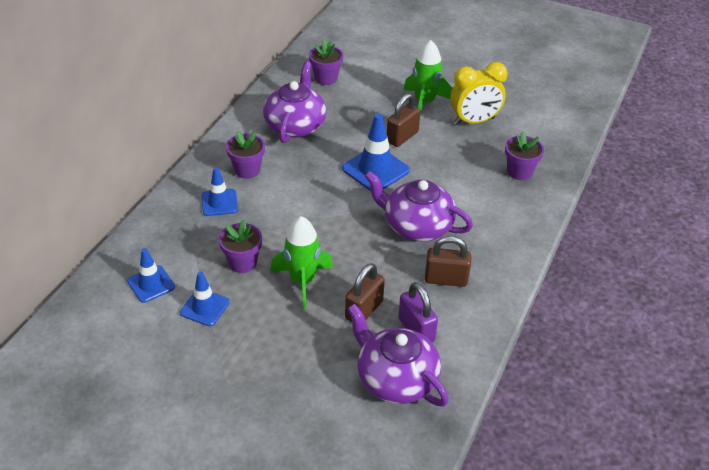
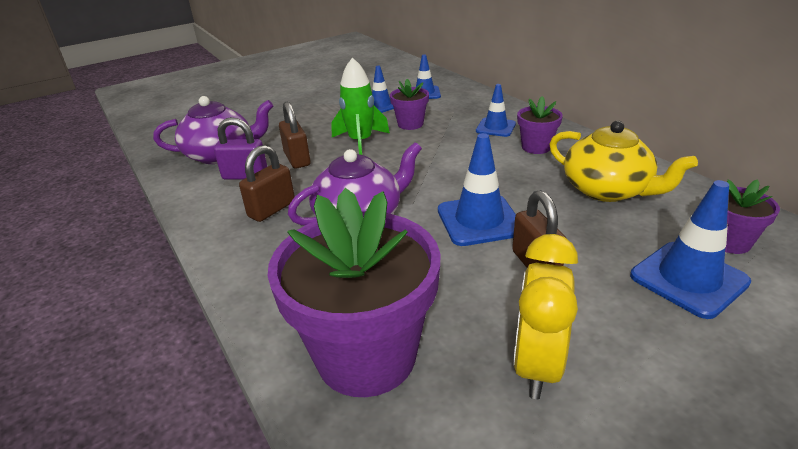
camera: 125 degrees right, 10 degrees down
(295, 125) = (607, 190): purple teapot -> yellow teapot
(372, 88) = (688, 279): none -> blue traffic cone
(425, 102) = (623, 324): green rocket -> none
(519, 172) = (366, 356): purple flower pot -> purple flower pot, size x2.13

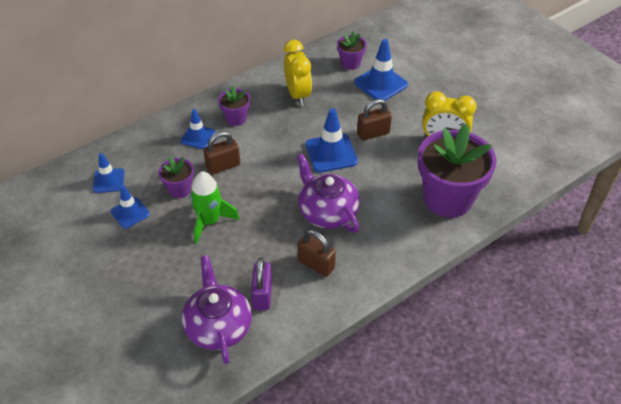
camera: 95 degrees left, 15 degrees up
(297, 159) = (236, 262): brown padlock -> brown padlock (223, 166)
(607, 190) = (298, 95): yellow teapot -> yellow clock

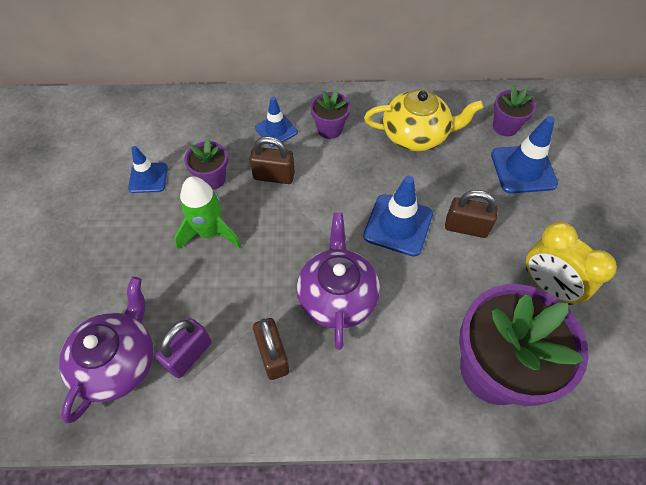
camera: 35 degrees right, 10 degrees up
(109, 180) = (159, 132): blue traffic cone -> none
(298, 95) = (416, 135): yellow clock -> yellow teapot

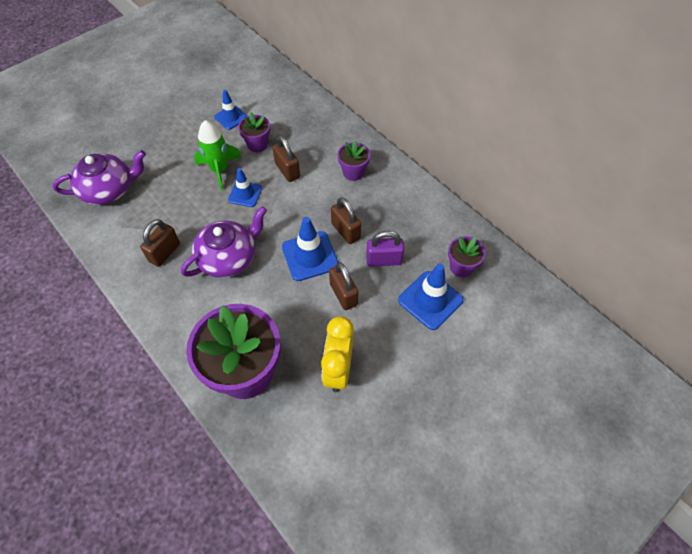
camera: 50 degrees right, 0 degrees up
(189, 355) = (136, 216): purple padlock -> purple padlock (383, 260)
(276, 130) = (324, 147): blue traffic cone -> blue traffic cone (245, 194)
(394, 179) = (345, 231): none -> brown padlock
(416, 135) = (397, 220): yellow teapot -> none

